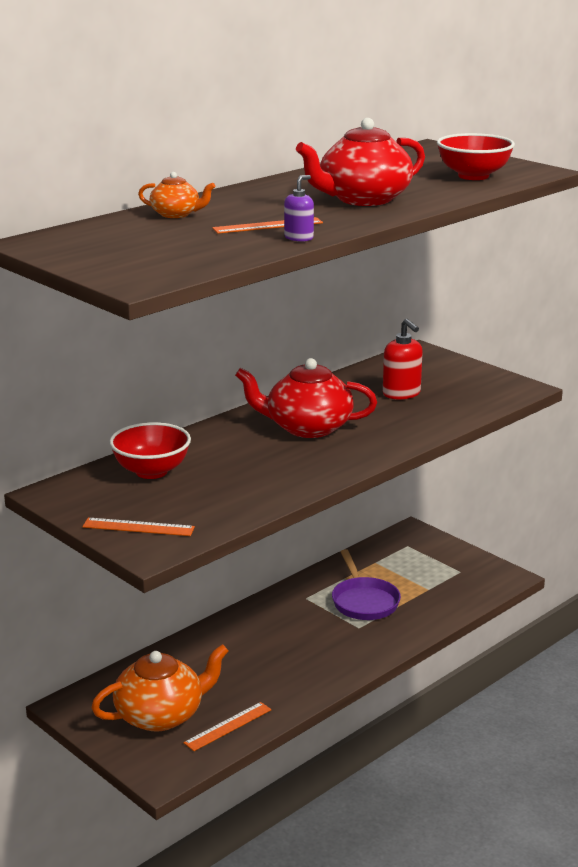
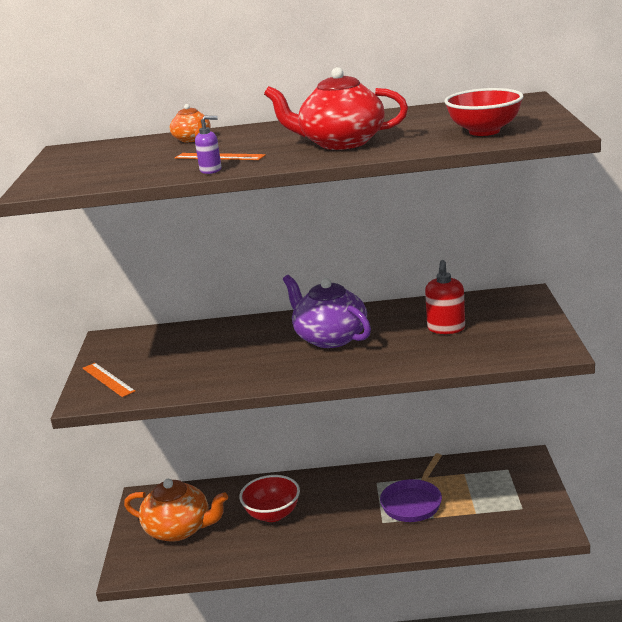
camera: 45 degrees right, 0 degrees up
(151, 471) = (182, 341): red bowl -> red bowl (272, 514)
(228, 726) = (204, 557): orange ruler -> none
(307, 427) = (330, 337): red teapot -> purple teapot

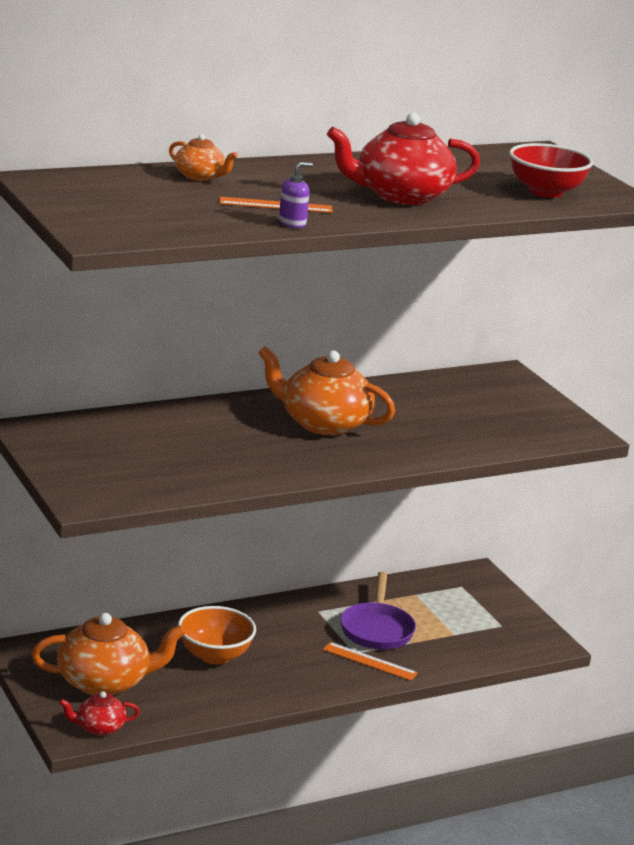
camera: 30 degrees left, 0 degrees up
(108, 379) = (88, 478): orange ruler -> orange ruler (369, 661)
(148, 568) = (99, 727): none -> red teapot
(272, 514) = (214, 656): red bowl -> orange bowl
(330, 337) = (323, 423): purple teapot -> orange teapot
(446, 328) = (449, 411): red soap dispenser -> none

